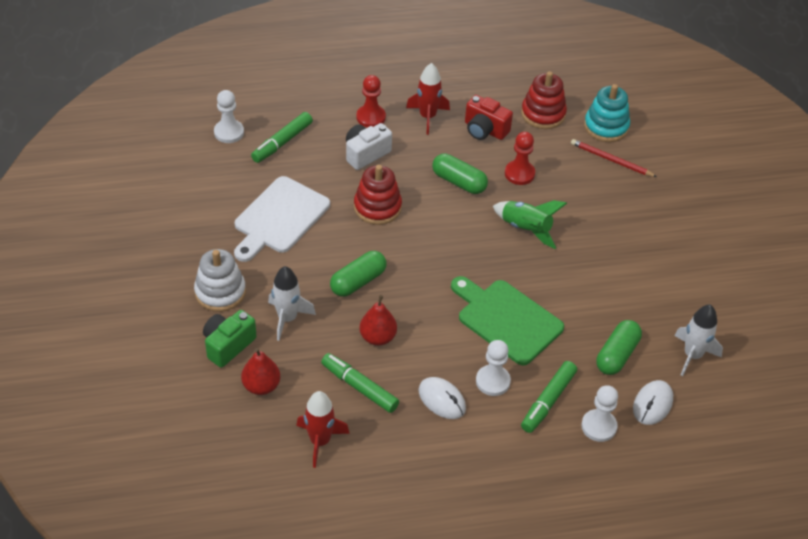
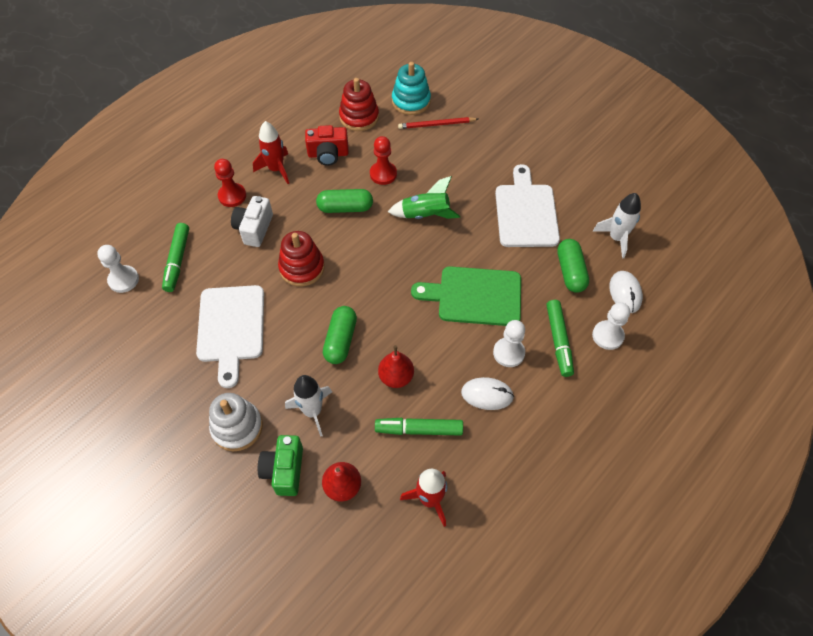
camera: 35 degrees left, 10 degrees up
(624, 282) = (526, 212): none -> white cutting board

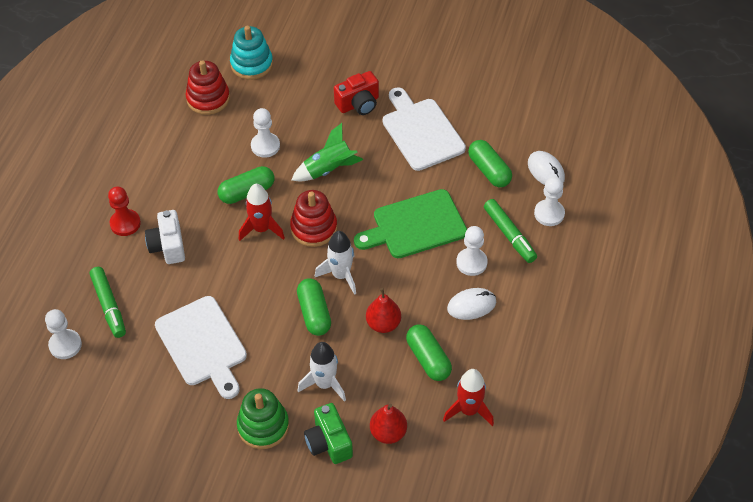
camera: 25 degrees left, 5 degrees down
(237, 427) = (263, 426): white stacking toy -> green stacking toy
(276, 169) = (154, 181): red rocket -> red rocket (261, 229)
(302, 268) = (238, 264): red stacking toy -> red stacking toy (314, 228)
(328, 154) = (199, 147): red camera -> red camera (358, 104)
(383, 174) = (265, 146): red pawn -> white pawn
(419, 429) = (428, 359): green marker -> green capsule
(436, 124) = (290, 78): red pencil -> none
(616, 238) = (514, 125): white rocket -> white rocket (341, 275)

